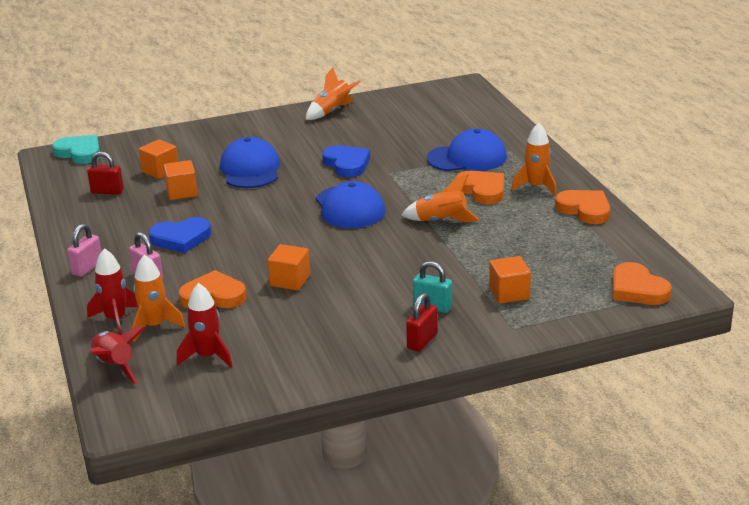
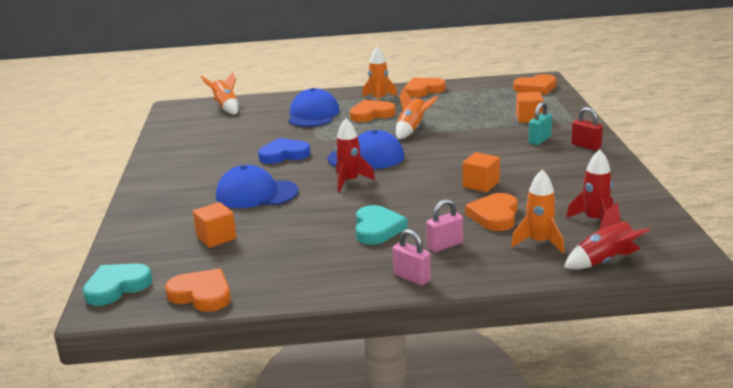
camera: 75 degrees left, 5 degrees down
(66, 186) = (202, 294): none -> orange heart
(107, 191) = (240, 268): red padlock -> none
(116, 319) = (522, 261): red rocket -> red rocket (350, 181)
(181, 238) = (377, 229): blue heart -> turquoise heart
(182, 192) = (277, 227): orange cube -> none
(332, 111) = (166, 155): orange rocket -> orange rocket (226, 107)

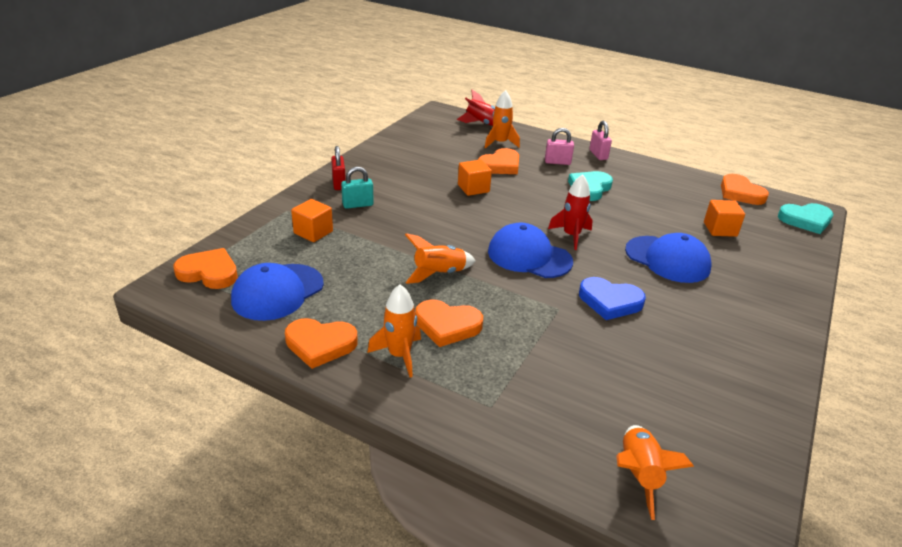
camera: 150 degrees left, 10 degrees up
(313, 115) = (518, 367): blue cap -> blue cap (277, 292)
(594, 220) = (447, 140): red rocket -> none

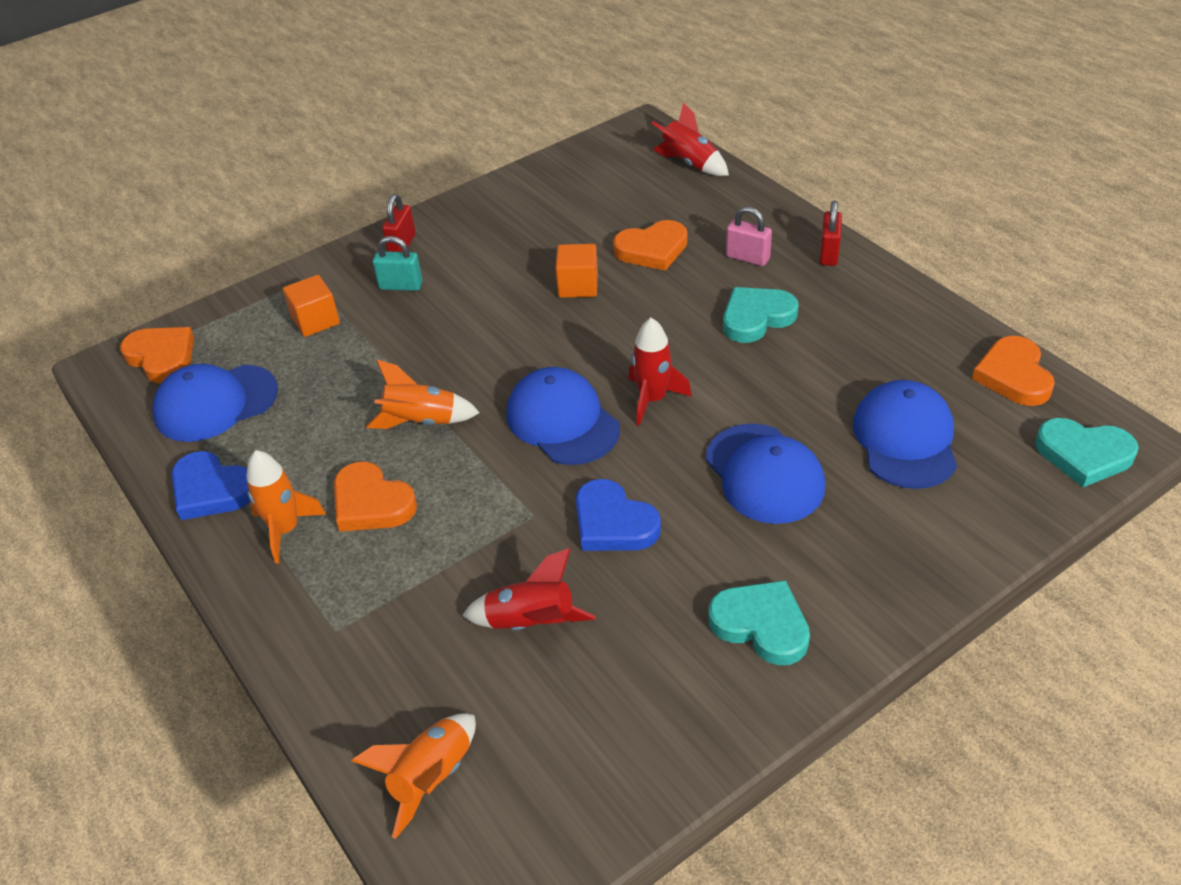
camera: 30 degrees right, 10 degrees up
(320, 344) = (211, 490): orange heart -> blue heart
(500, 143) = (687, 206): orange rocket -> none
(598, 155) = (829, 254): pink padlock -> red padlock
(613, 366) = (531, 622): none -> red rocket
(720, 229) = (905, 439): orange cube -> blue cap
(741, 333) = (761, 625): none -> turquoise heart

